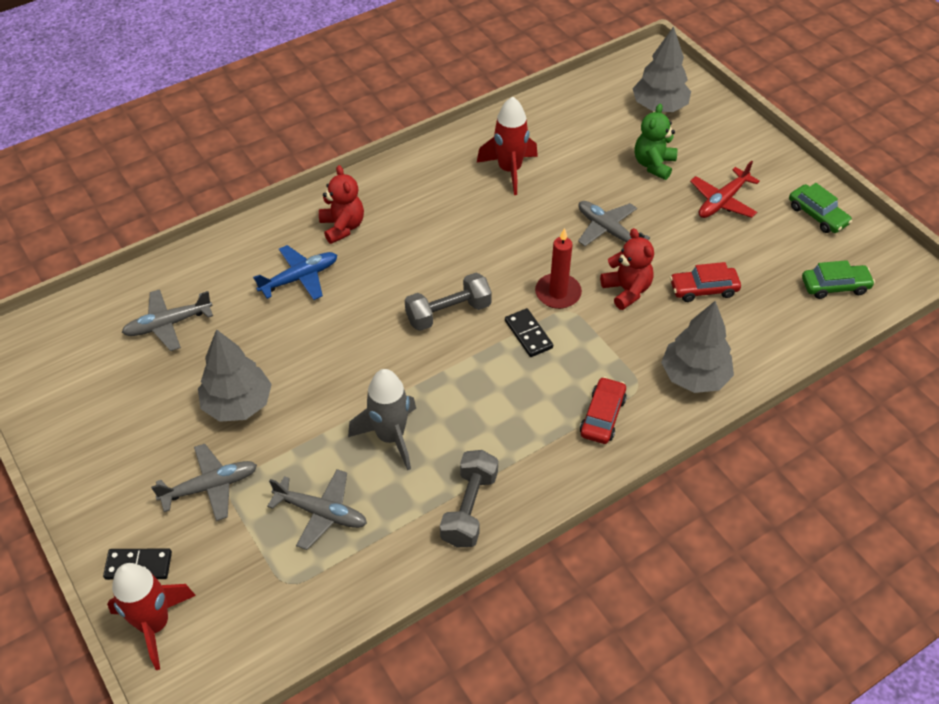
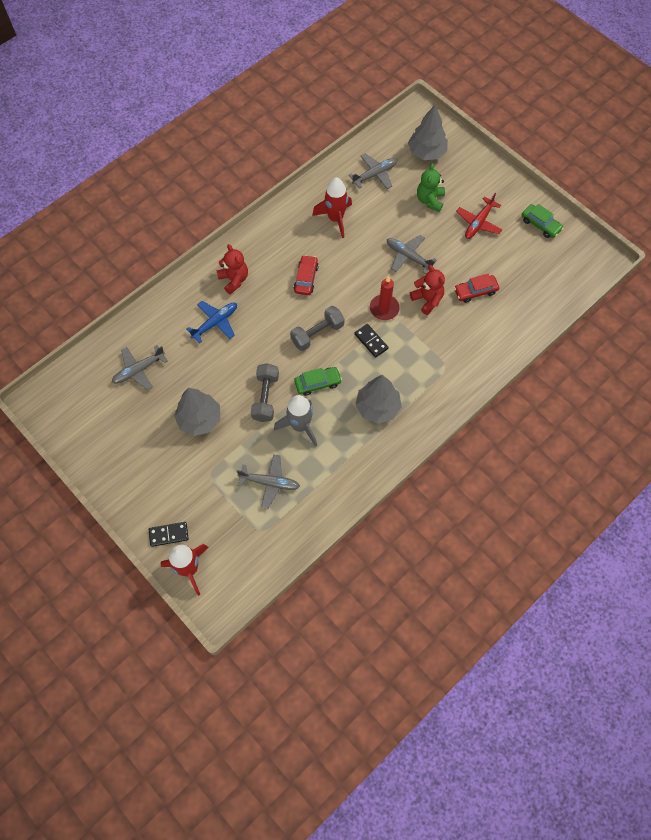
camera: 10 degrees left, 15 degrees up
(209, 487) = (197, 477): grey plane -> grey plane (374, 175)
(469, 508) = (358, 465): grey dumbbell -> grey dumbbell (265, 397)
(602, 416) = (426, 391): red car -> red car (306, 278)
(694, 376) = (478, 355): grey tree -> grey tree (377, 407)
(835, 286) = (556, 277): green car -> green car (318, 383)

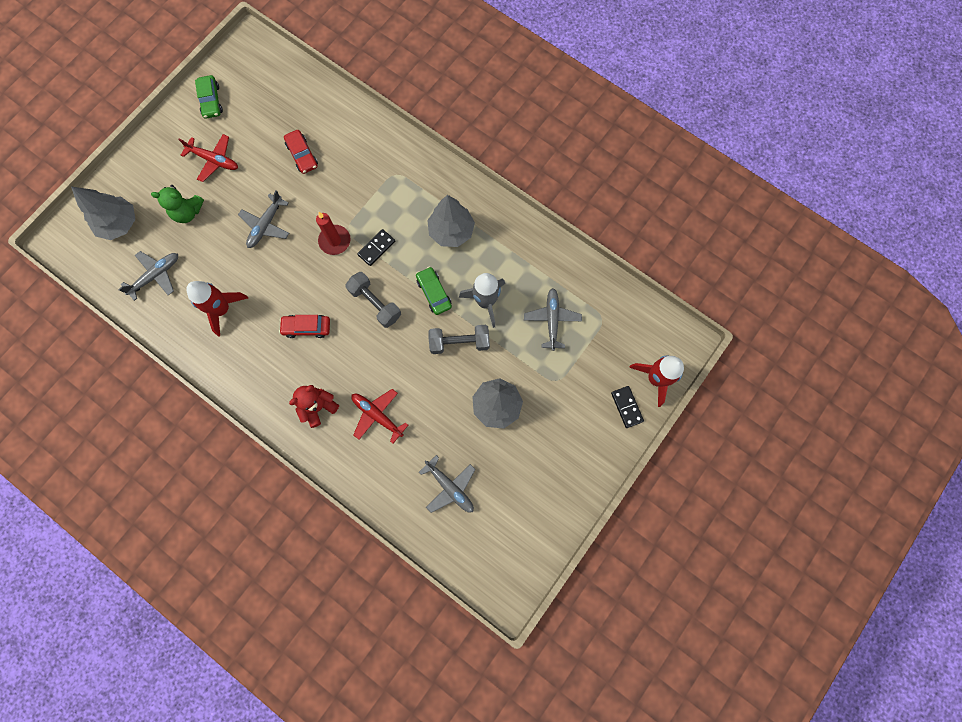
camera: 100 degrees left, 10 degrees up
(215, 323) = (377, 415): blue plane -> red plane
(374, 175) = (156, 276): grey plane -> grey plane turned 90 degrees clockwise
(427, 300) = (318, 200): red teddy bear -> none
(540, 224) = (211, 101): green car -> green car turned 135 degrees clockwise

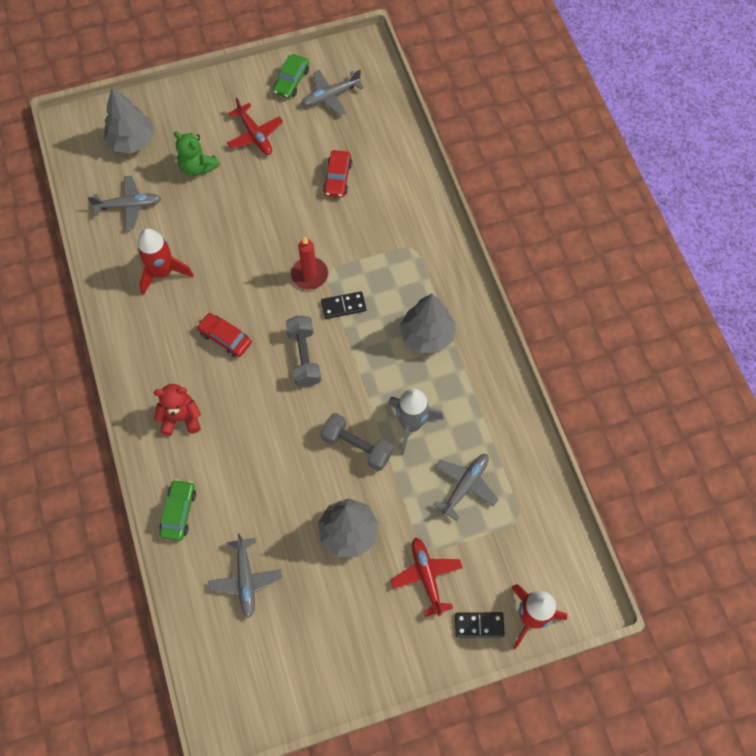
camera: 35 degrees right, 10 degrees down
(266, 225) = (258, 221): grey plane -> grey plane (331, 96)
(377, 415) = (229, 463): red plane -> red plane (426, 577)
(434, 293) = (367, 383): green car -> green car (179, 512)
(626, 407) = (479, 625): black domino -> black domino turned 75 degrees clockwise

